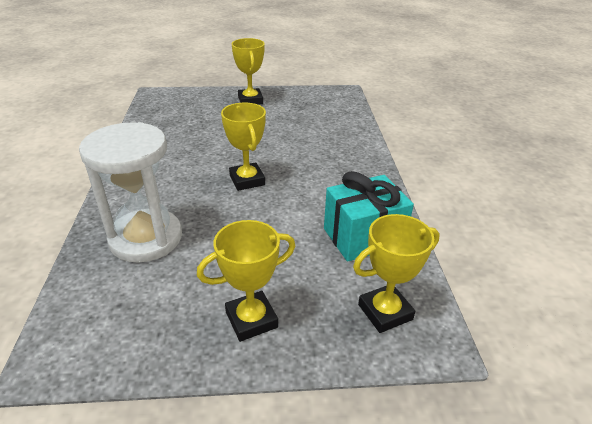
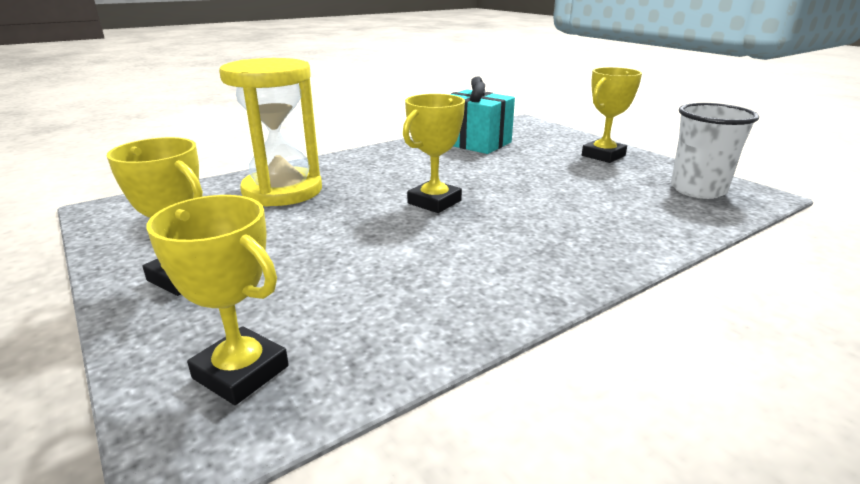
camera: 60 degrees right, 10 degrees down
(146, 238) = (282, 191): white hourglass -> yellow hourglass
(323, 101) = (698, 190): none -> white cup
(363, 237) = (402, 308): turquoise gift -> turquoise gift (475, 143)

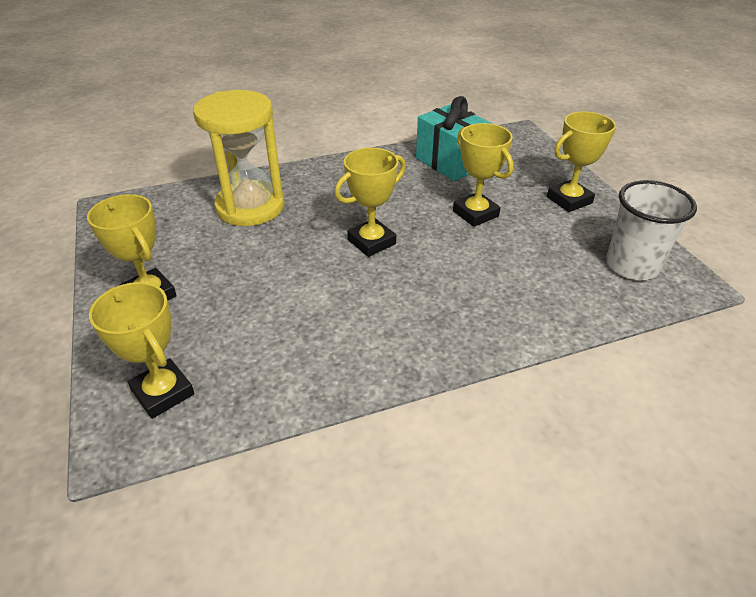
camera: 15 degrees right, 15 degrees up
(525, 172) = (475, 213): none -> yellow trophy

